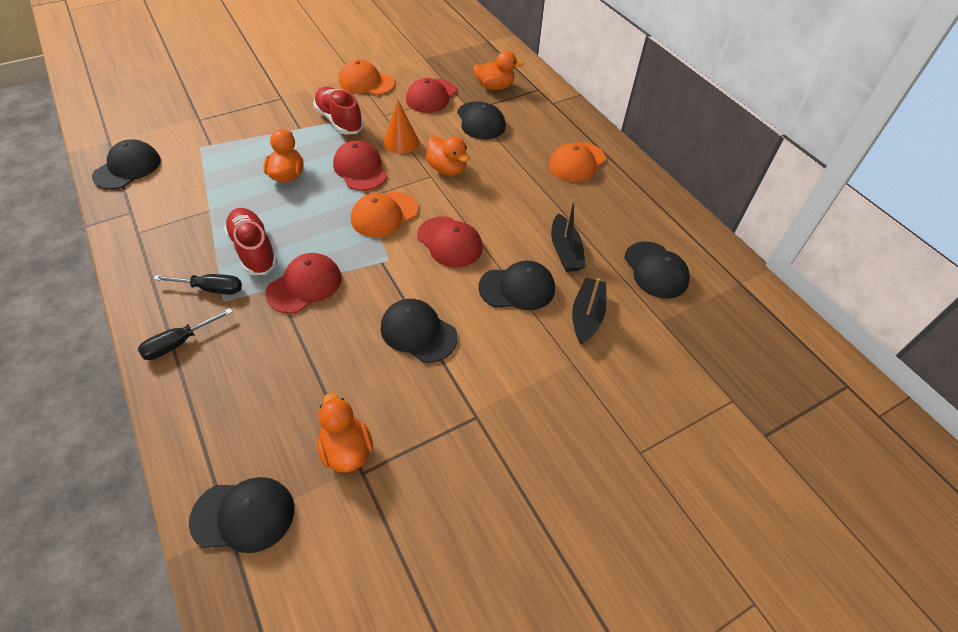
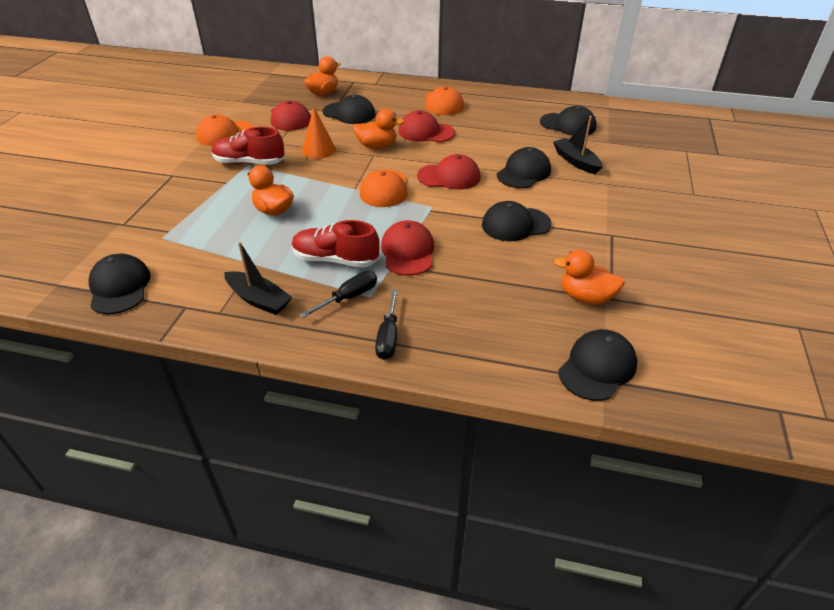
camera: 45 degrees left, 10 degrees down
(360, 169) = (320, 177): red cap -> red cap (426, 132)
(565, 251) = (514, 143): black boat -> black boat (259, 299)

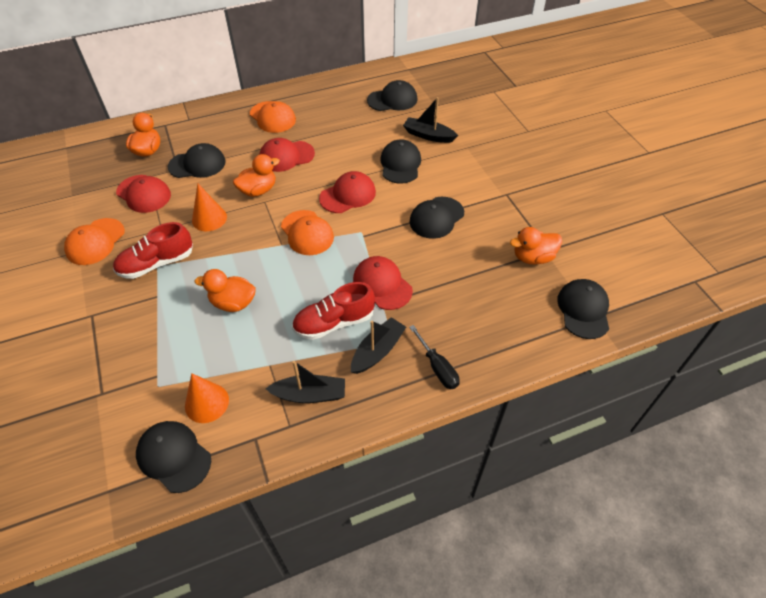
camera: 35 degrees left, 10 degrees up
(180, 265) = (206, 403): none -> orange cone
(349, 297) = (377, 351): black screwdriver -> black boat

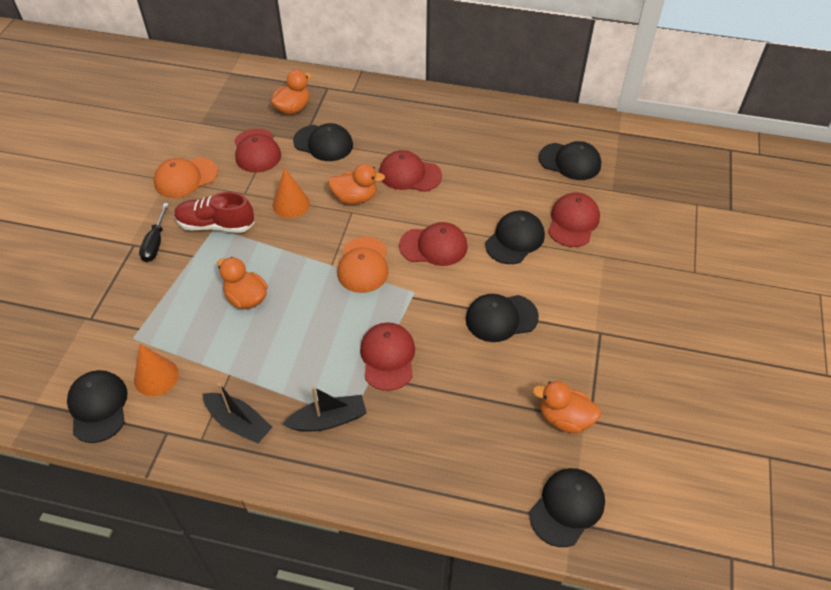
camera: 35 degrees right, 0 degrees up
(272, 117) = (431, 125): orange cap -> none
(334, 322) = (314, 368): red shoe -> none
(428, 135) = (573, 222): black boat -> red cap
(437, 367) = (368, 470): black screwdriver -> black screwdriver (155, 243)

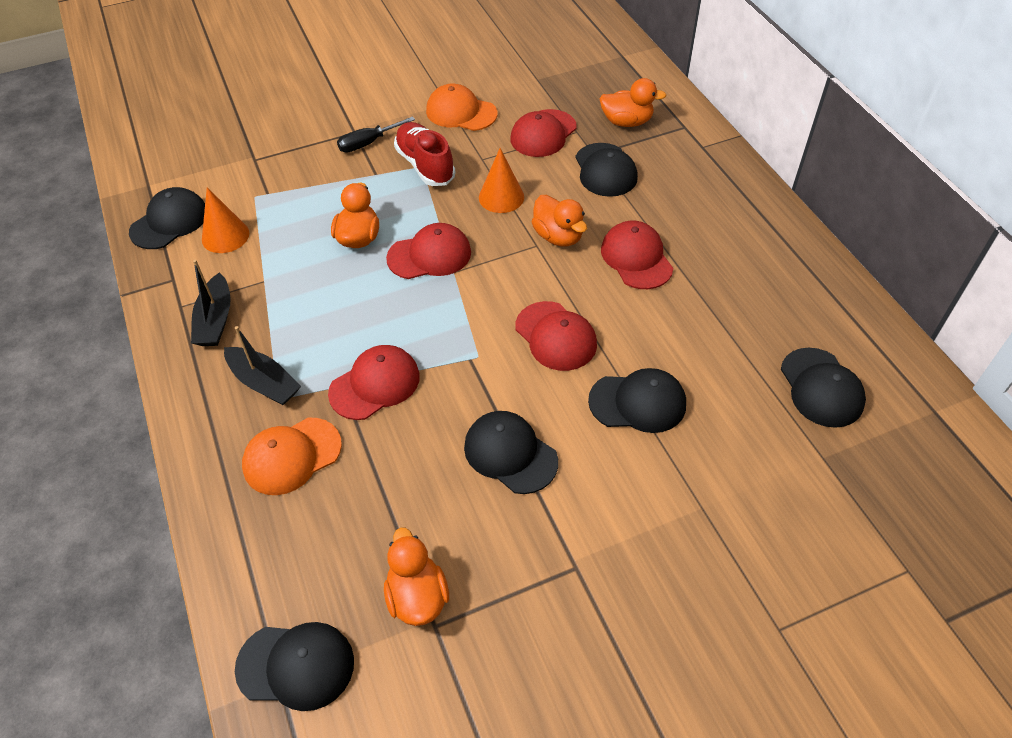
camera: 55 degrees right, 0 degrees up
(363, 265) = (475, 295): orange cap -> orange cap (292, 456)
(573, 222) = (725, 445): red cap -> red cap (429, 255)

